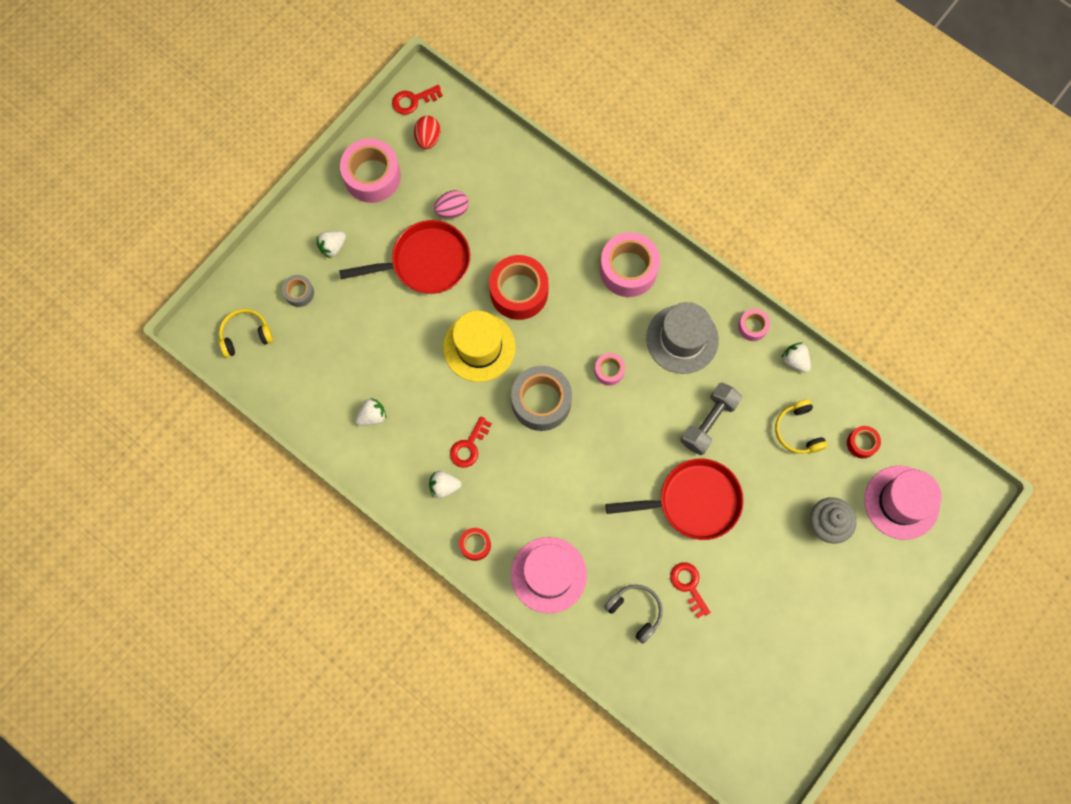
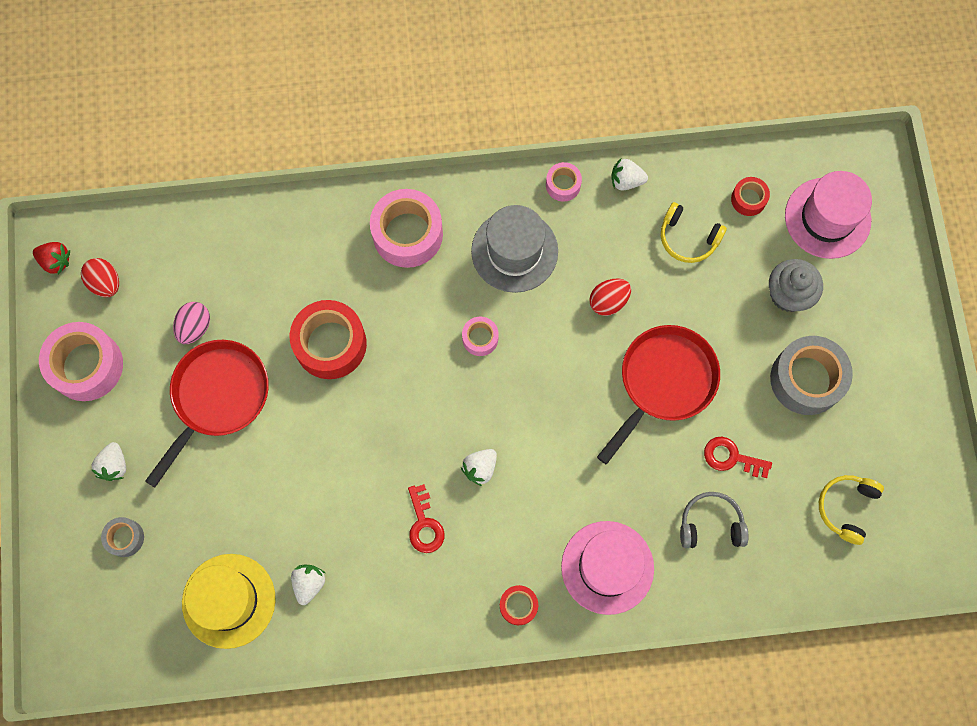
camera: 45 degrees left, 0 degrees up
(245, 335) = (112, 626): yellow headphones -> yellow headphones (846, 507)
(413, 100) = (56, 261): red key -> red strawberry
(444, 486) = (438, 582): white strawberry -> white strawberry (480, 468)
(479, 347) = (344, 427): yellow hat -> yellow hat (229, 601)
(541, 402) = (448, 422): grey tape -> grey tape (806, 379)
(709, 422) = (608, 301): grey dumbbell -> red egg

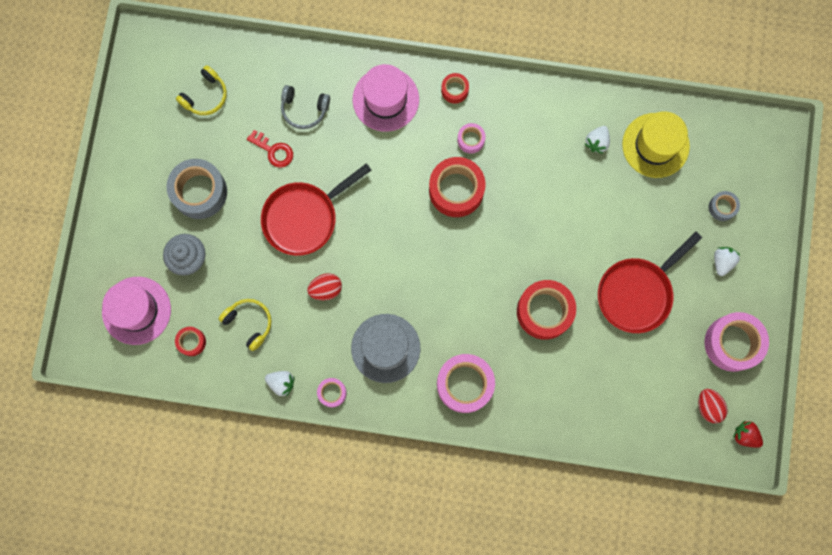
camera: 165 degrees left, 5 degrees up
(195, 327) = (645, 352): pink egg -> none
(424, 524) = (506, 161): red key -> none
(480, 338) = (430, 286): pink tape -> pink tape (471, 140)
(480, 468) = (456, 190): white strawberry -> red tape

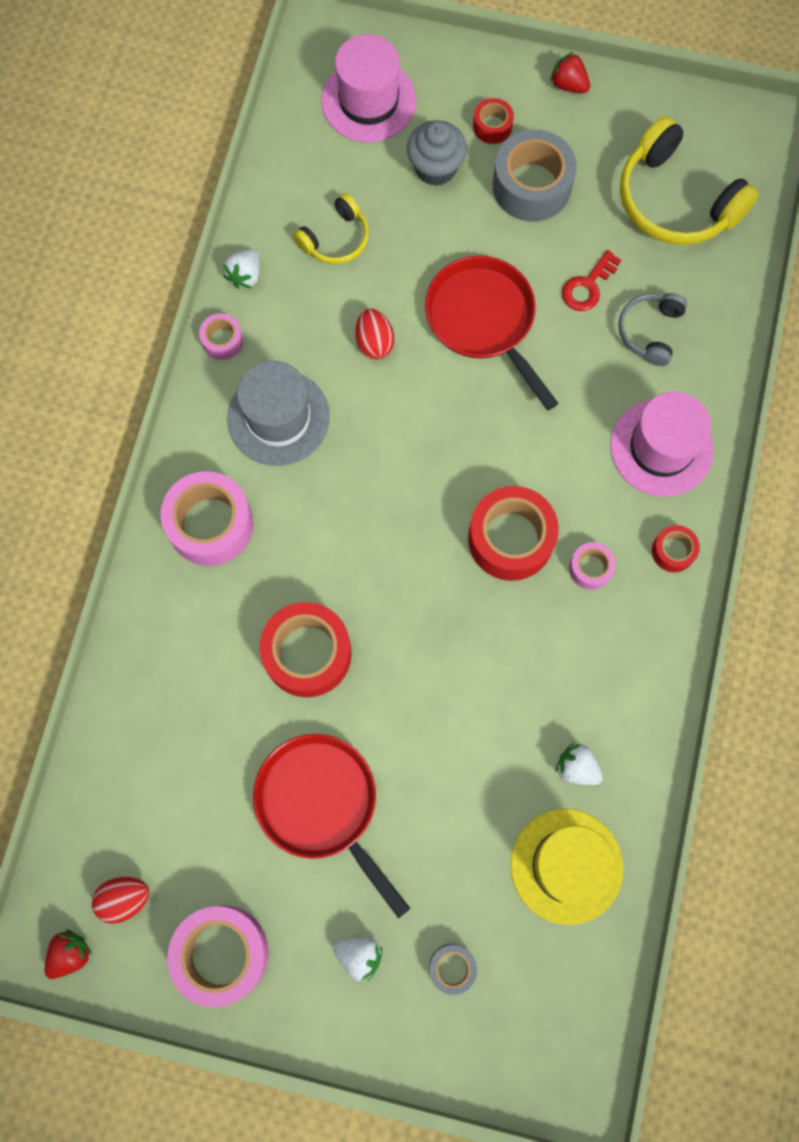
camera: 95 degrees right, 5 degrees down
(117, 171) = (568, 85): none -> red strawberry
(191, 342) = (317, 166): red tape -> red tape (492, 126)
(205, 96) = (675, 200): yellow headphones -> yellow headphones, size x1.82

